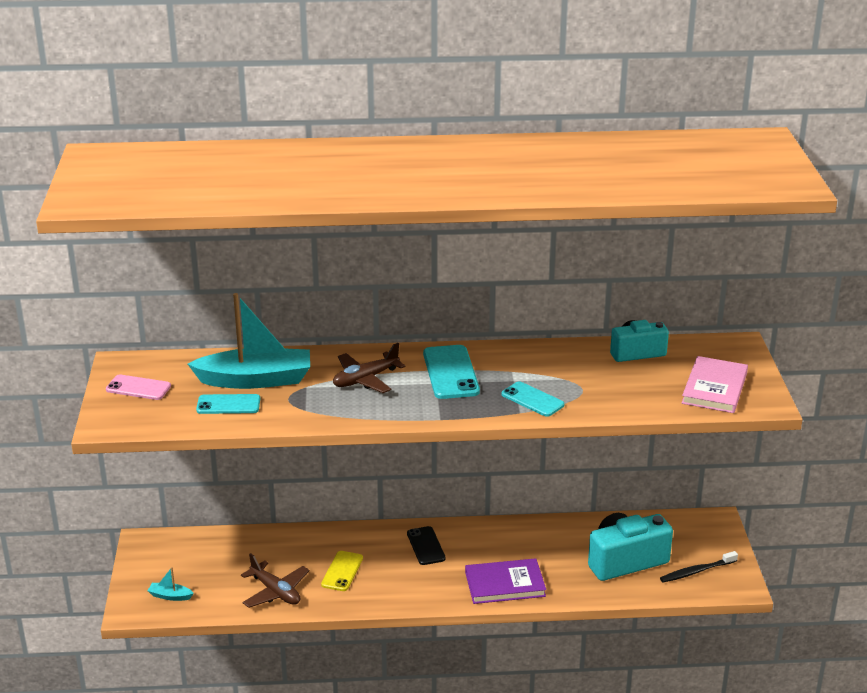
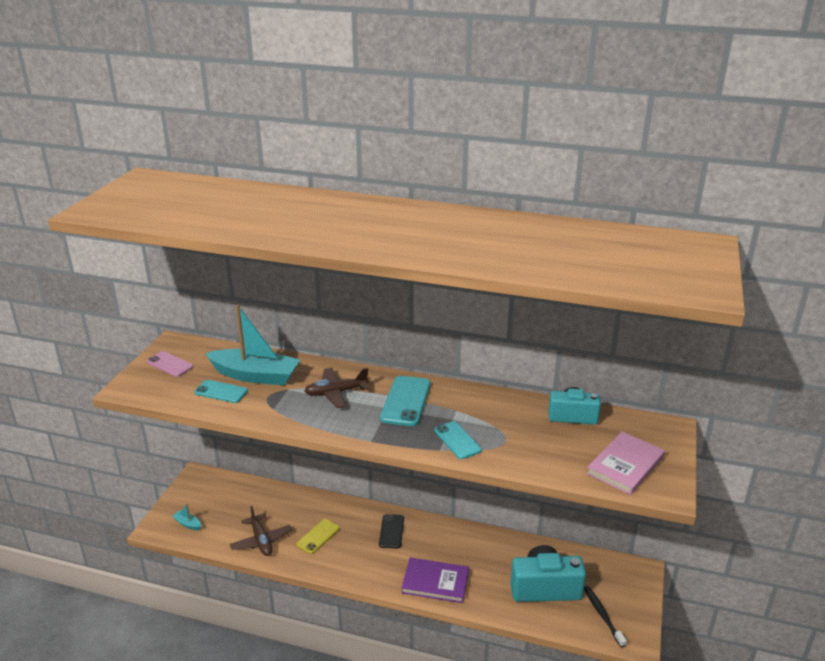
camera: 20 degrees right, 0 degrees up
(696, 571) = (602, 615): black toothbrush -> black toothbrush turned 75 degrees clockwise

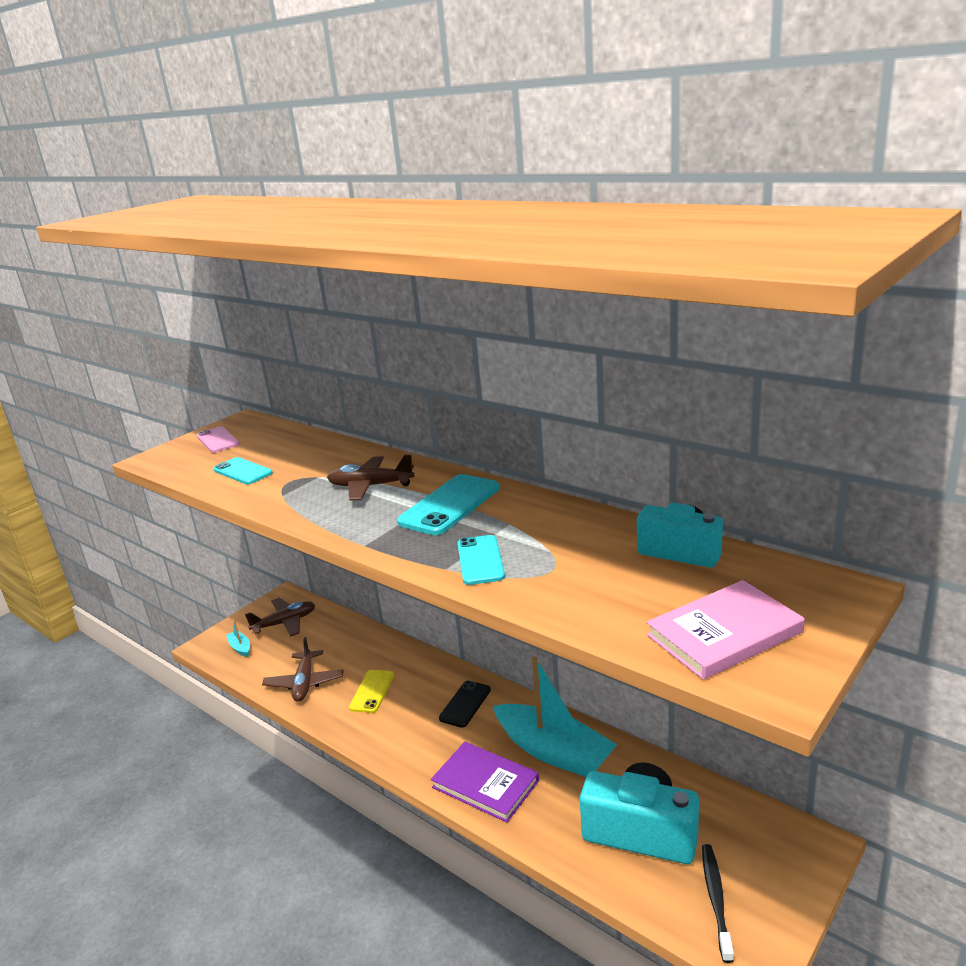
camera: 25 degrees right, 5 degrees down
(212, 497) = (285, 623): none -> brown plane
(255, 375) = (295, 459): turquoise boat -> turquoise boat (554, 751)
(318, 536) = (372, 691): yellow phone -> yellow phone turned 45 degrees counterclockwise

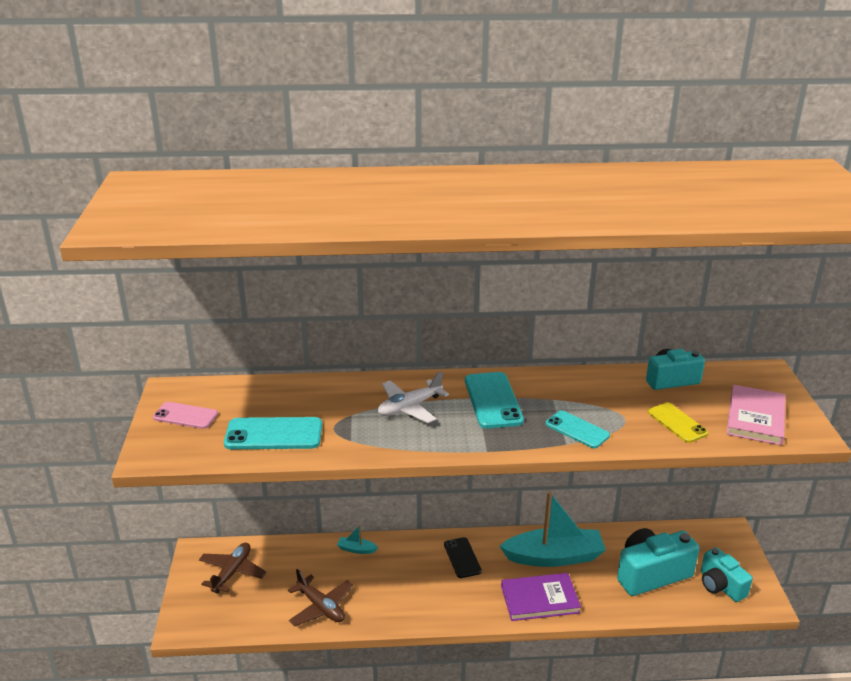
camera: 45 degrees left, 5 degrees up
(240, 648) = (220, 611): turquoise boat -> turquoise boat (356, 549)
(243, 471) = (274, 434): turquoise phone -> turquoise phone, size x1.52
(370, 486) = (409, 407): brown plane -> white plane
(372, 691) = (384, 585): yellow phone -> yellow phone (677, 423)
(716, 899) = (720, 586): black toothbrush -> turquoise camera

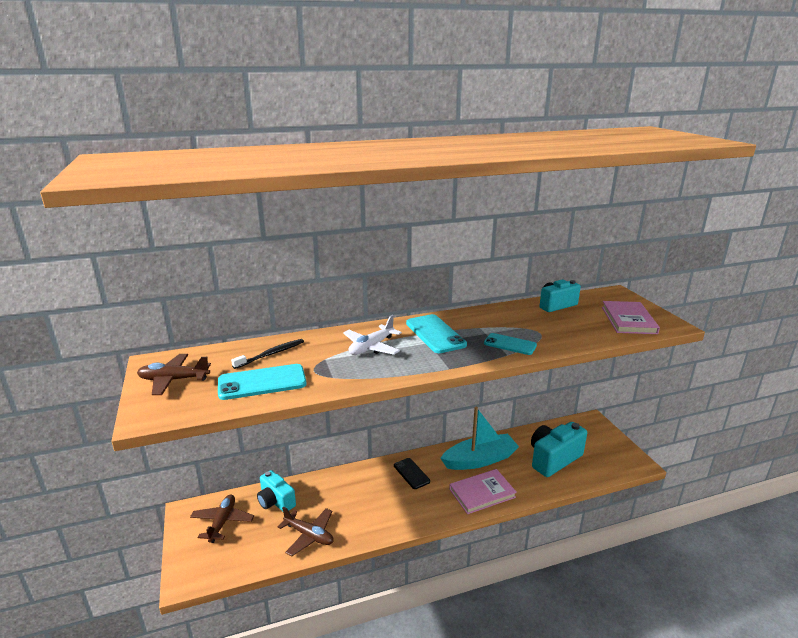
camera: 15 degrees left, 5 degrees down
(185, 416) = (174, 380): pink phone -> brown plane
(295, 399) = (271, 354): none -> black toothbrush
(356, 549) = (325, 483): turquoise boat -> none
(540, 599) = (482, 493): purple book -> pink book
(677, 423) = (578, 330): yellow phone -> none
(720, 586) = (603, 458): turquoise camera -> turquoise camera (275, 501)

